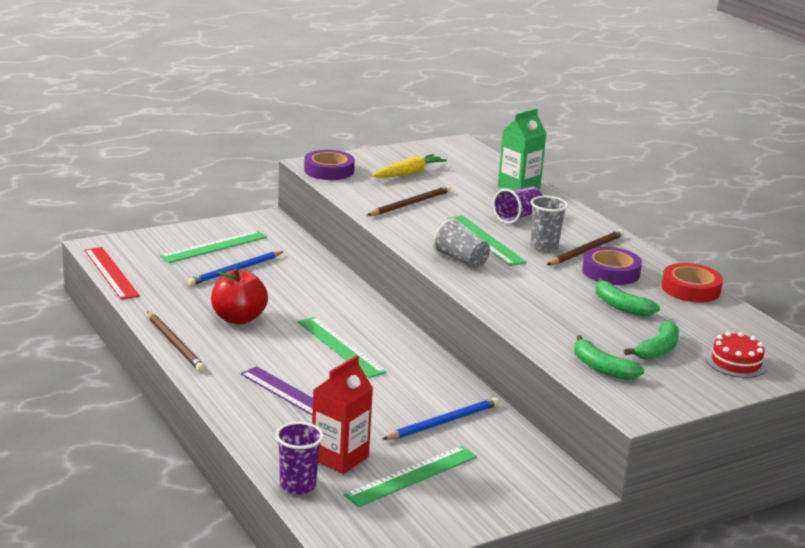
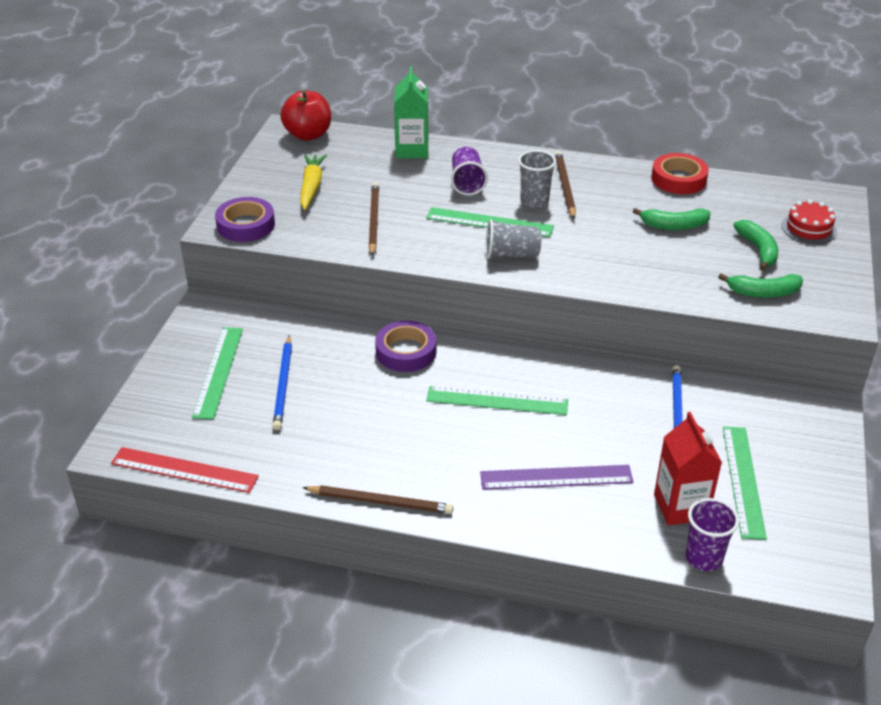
camera: 45 degrees left, 15 degrees up
(238, 318) = (378, 434): red apple -> red apple (308, 135)
(611, 272) = (613, 197): purple tape -> purple tape (406, 351)

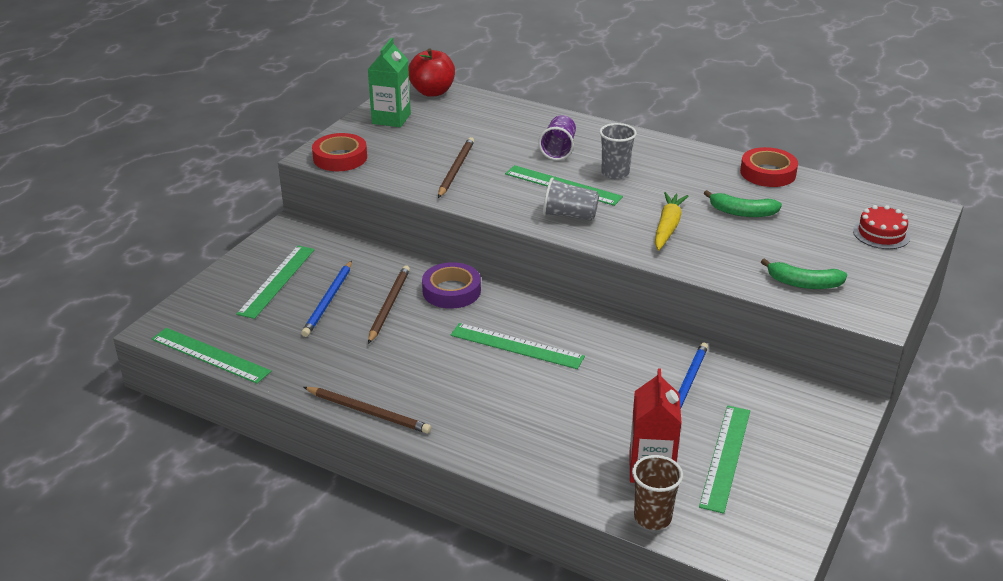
camera: 15 degrees right, 5 degrees down
(184, 470) = (210, 355): red ruler -> green ruler
(246, 225) = (340, 158): purple tape -> red tape
(311, 187) = (414, 135): yellow carrot -> yellow carrot (668, 227)
(412, 150) = (521, 116): green carton -> green carton (391, 119)
(556, 477) = (541, 421): purple ruler -> none
(565, 186) = (651, 164): brown pencil -> brown pencil (389, 305)
(704, 558) = (652, 517): purple cup -> brown cup
(758, 250) = (818, 245): green banana -> none

